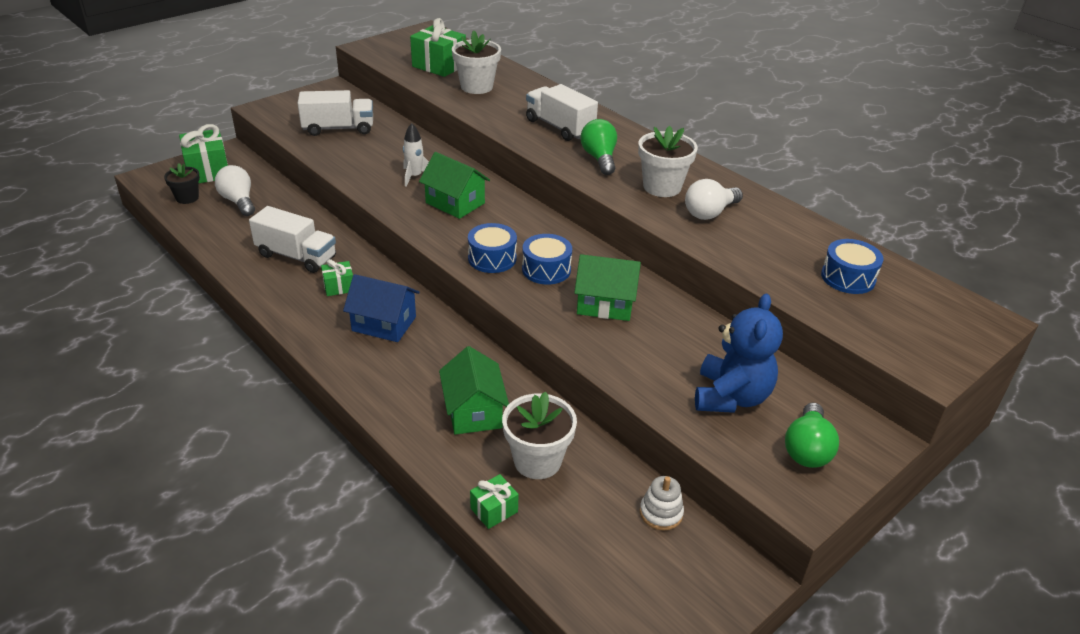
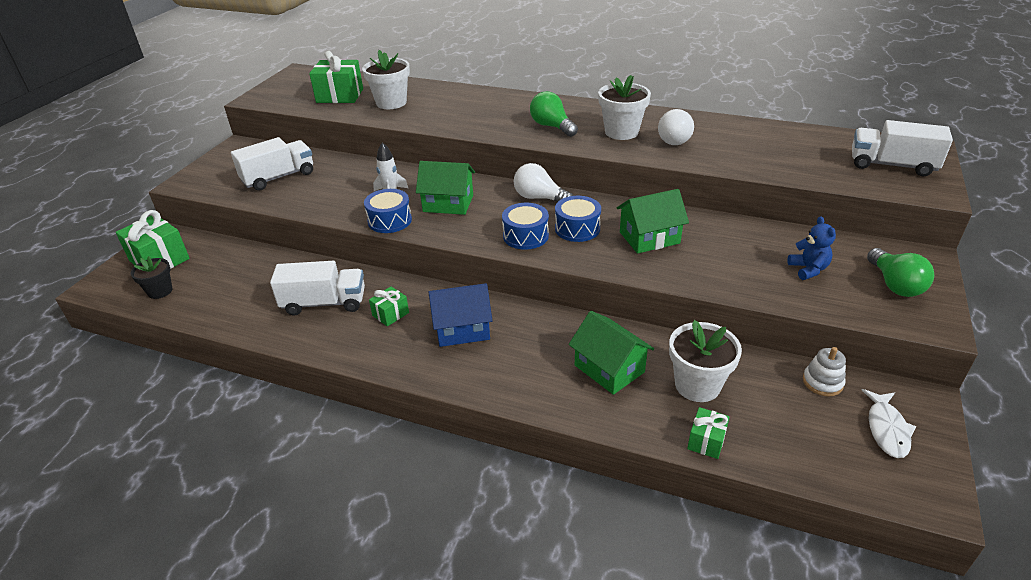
camera: 25 degrees left, 0 degrees up
(239, 201) = (219, 276): white light bulb -> white light bulb (539, 198)
(559, 127) = (494, 113): white truck -> white truck (891, 165)
(676, 583) = (887, 429): none -> white fish
(731, 397) = (808, 269): blue teddy bear -> blue teddy bear, size x0.55
(848, 277) = (815, 151): blue drum -> blue drum (389, 220)

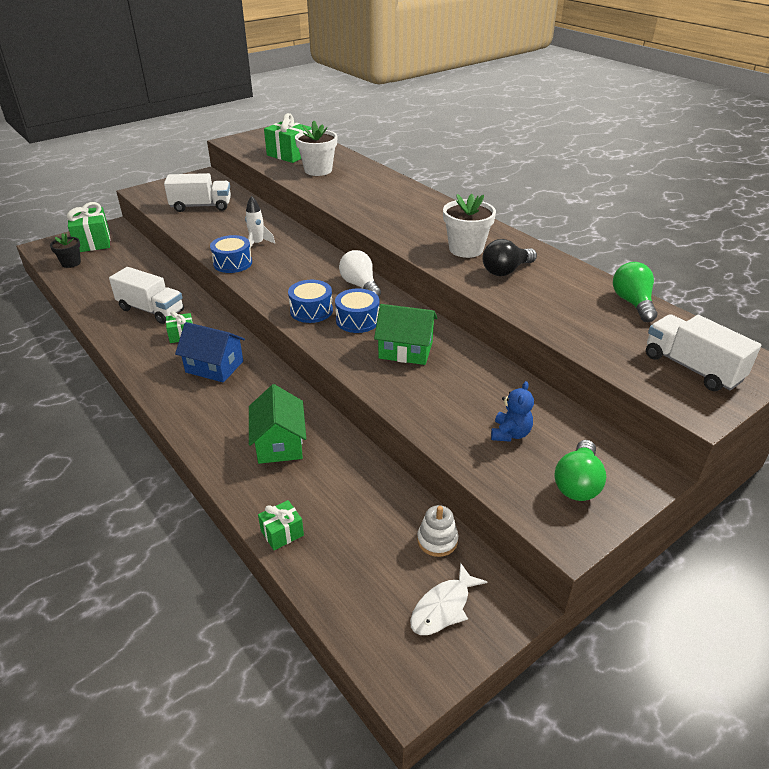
camera: 30 degrees right, 0 degrees up
(448, 203) = (288, 265): green house -> none
(552, 126) = (414, 226): green light bulb -> green light bulb (632, 303)
(676, 139) = (506, 271): white light bulb -> black light bulb
(697, 385) = (329, 489): white flower pot -> none

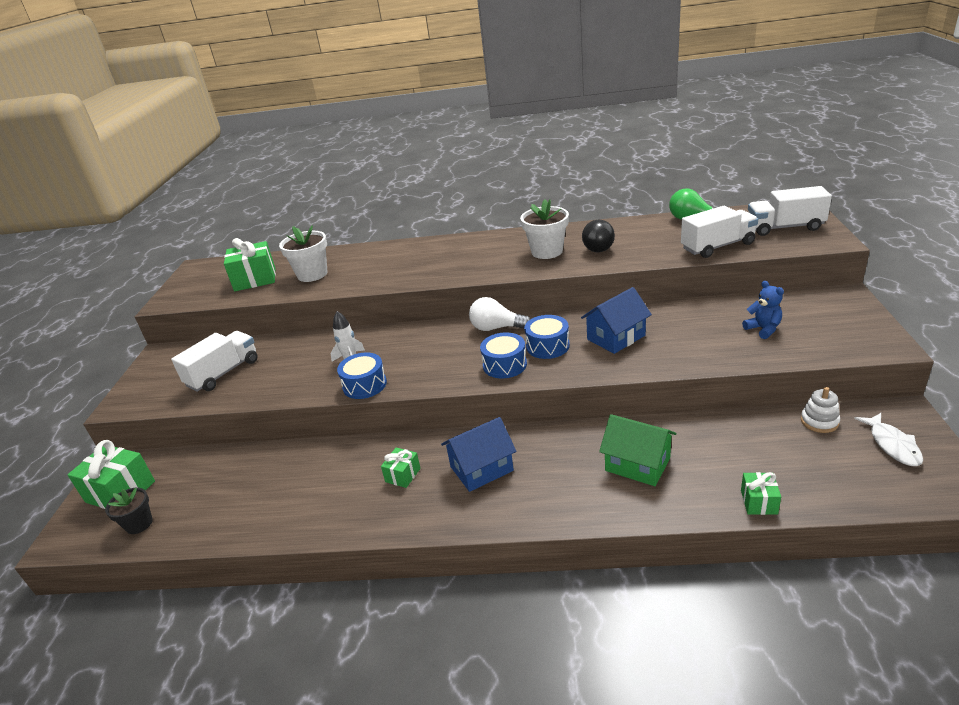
camera: 45 degrees left, 5 degrees down
(151, 310) = (328, 484): white truck -> white truck (717, 246)
(405, 350) = (616, 337): green house -> blue house
(577, 483) = (837, 323): green light bulb -> none

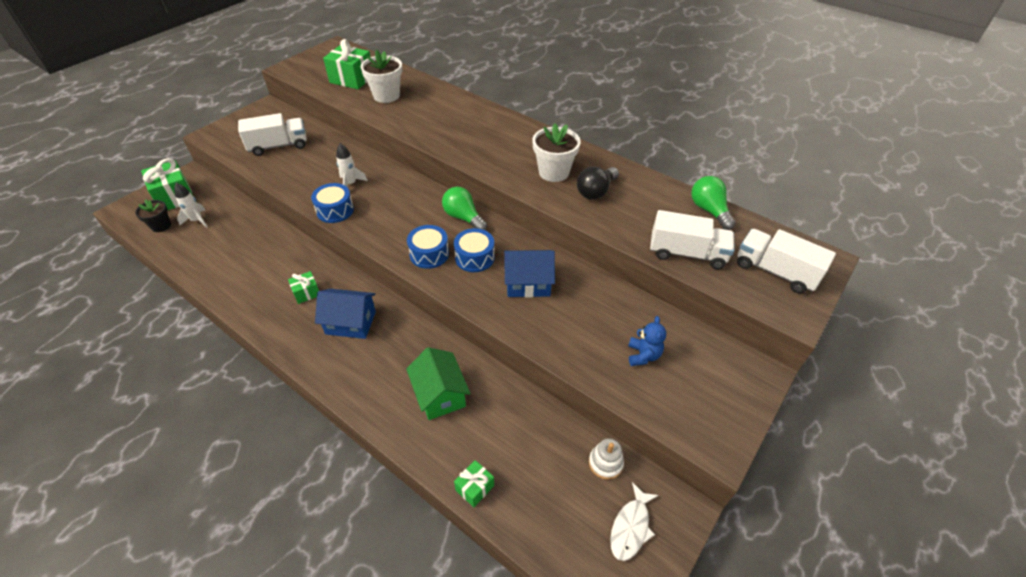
camera: 30 degrees right, 15 degrees up
(182, 494) = (197, 220): none -> white rocket
(496, 328) = (463, 217): white light bulb -> green light bulb

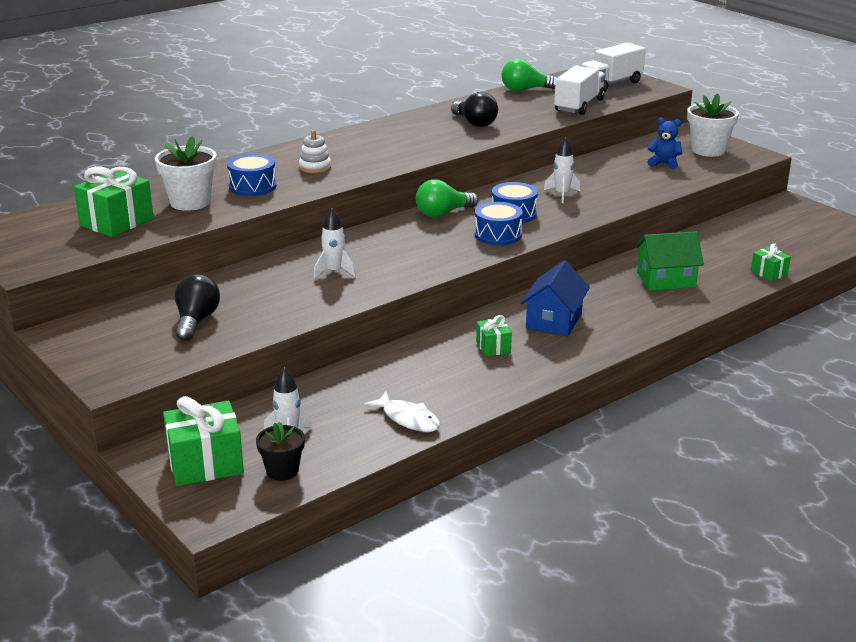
camera: 75 degrees left, 20 degrees down
(278, 146) = (196, 321): white truck -> black light bulb
(335, 210) = (387, 283): blue drum -> blue drum (252, 186)
(528, 283) = (562, 194): blue house -> white rocket
(553, 172) = (431, 135): white flower pot -> white flower pot (708, 150)
(605, 463) = (747, 221): white stacking toy -> white stacking toy (315, 167)
(631, 527) = (803, 221): white fish -> white fish (408, 419)

